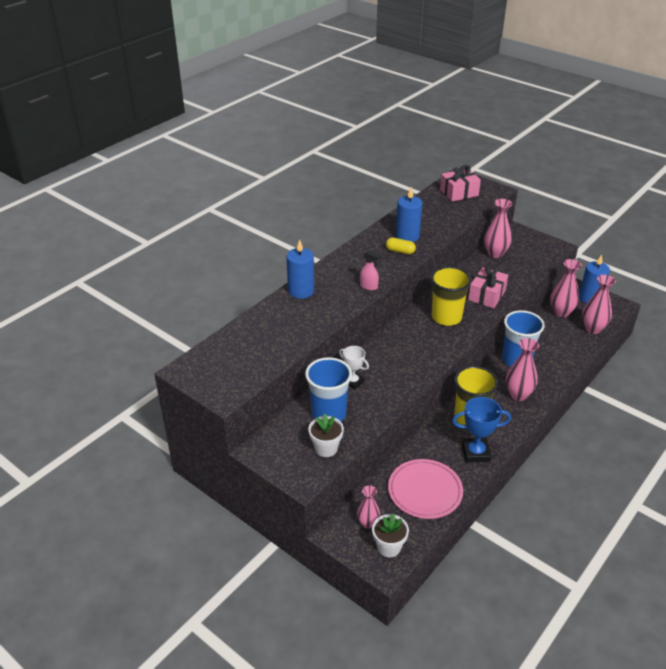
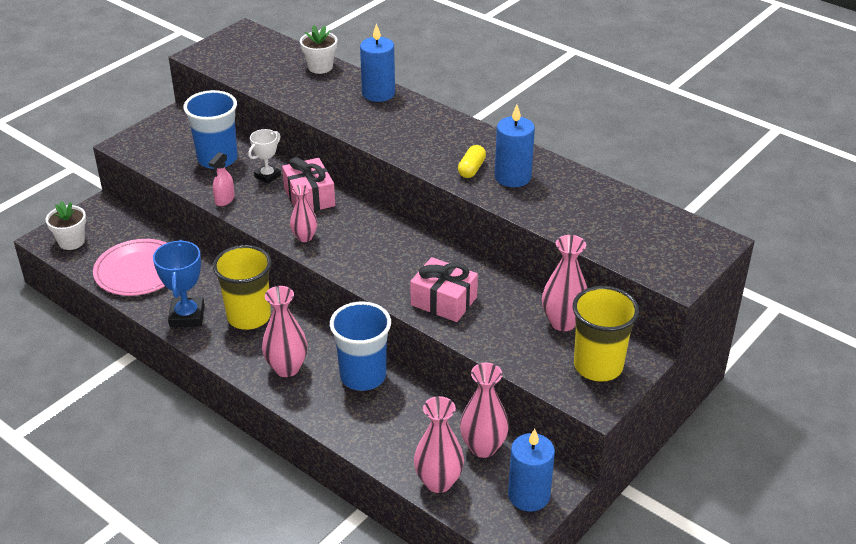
camera: 90 degrees right, 0 degrees up
(326, 448) = (165, 157): white flower pot -> white flower pot (320, 67)
(368, 523) = (107, 228): pink vase -> pink vase (304, 237)
(369, 286) = (385, 141): pink spray bottle -> pink spray bottle (224, 200)
(446, 317) = (390, 257): yellow cup -> yellow cup (598, 366)
(459, 193) = (657, 236): pink gift -> pink gift (309, 197)

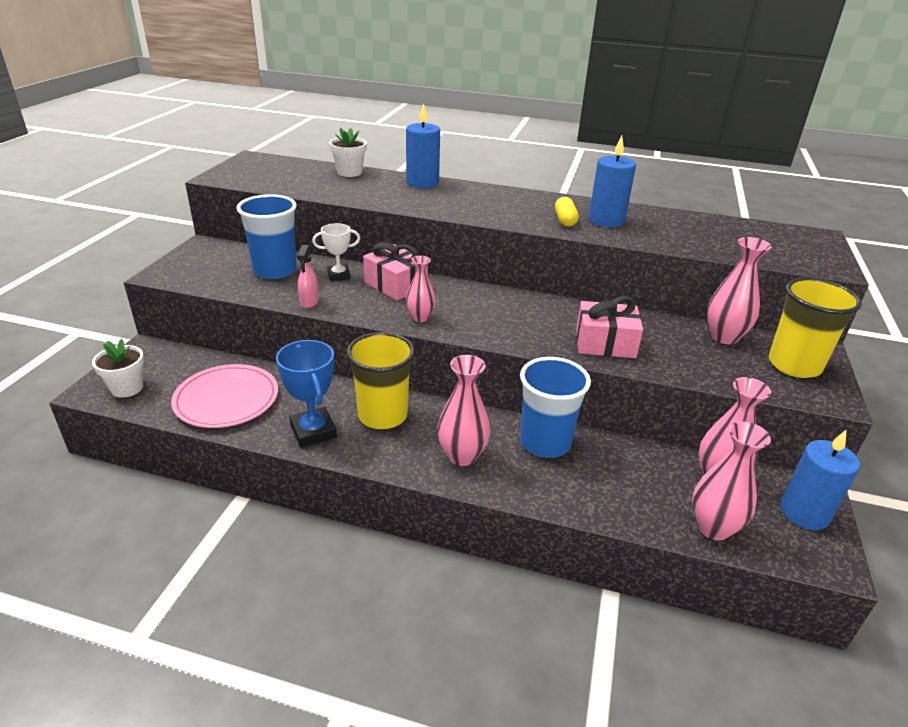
camera: 25 degrees left, 5 degrees down
(267, 176) = (339, 275): white trophy -> white trophy turned 60 degrees clockwise

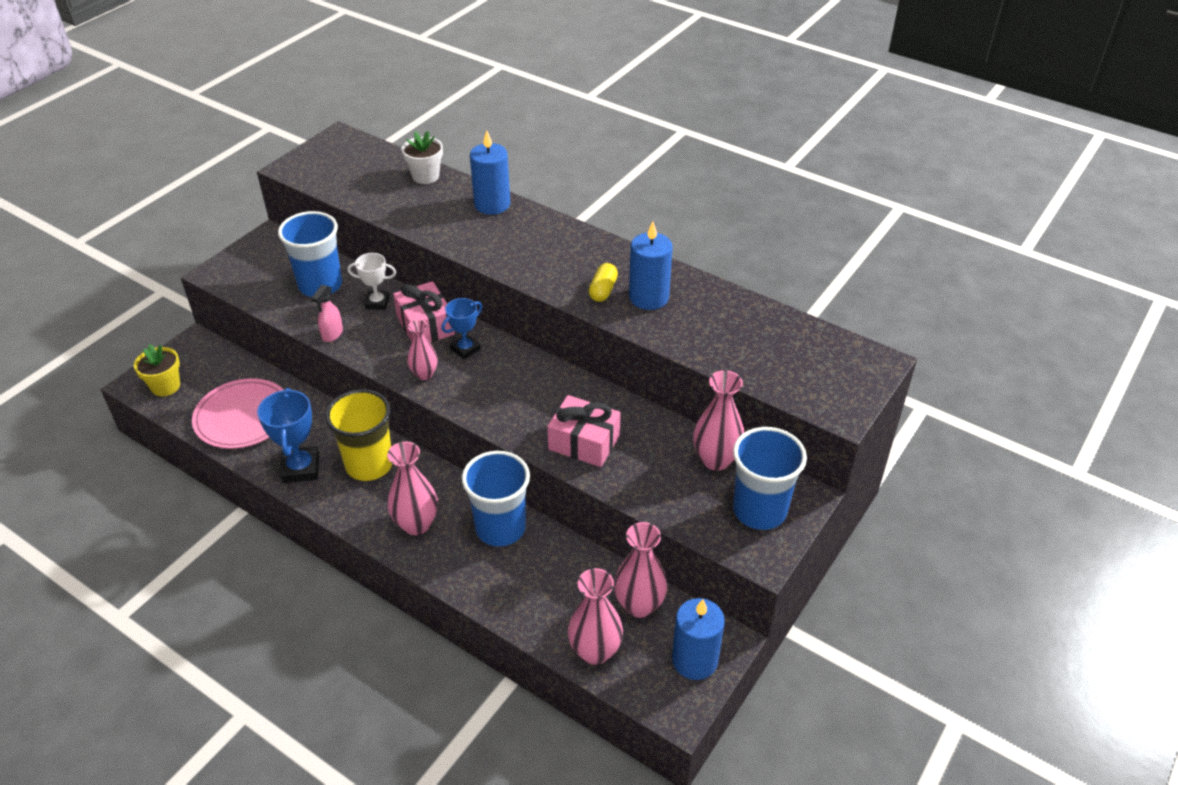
camera: 20 degrees right, 10 degrees up
(127, 388) = (165, 386): white flower pot -> yellow flower pot
(445, 295) = (465, 349): none -> blue trophy
(794, 365) = (759, 510): yellow cup -> blue cup

